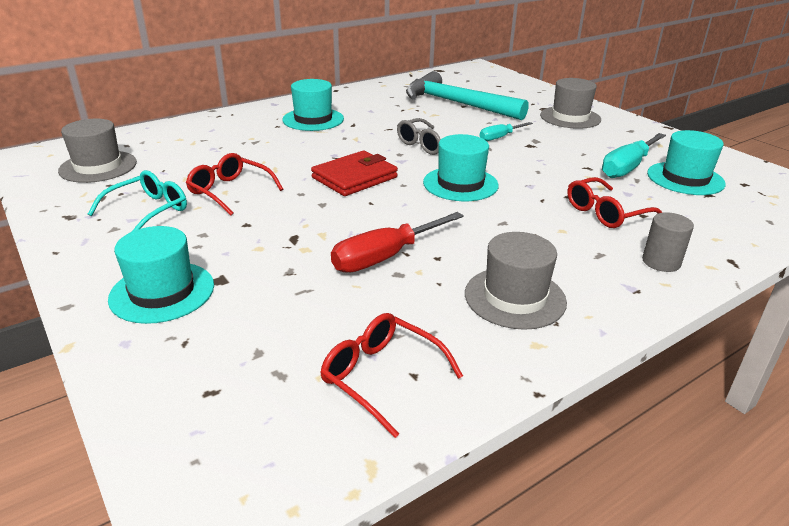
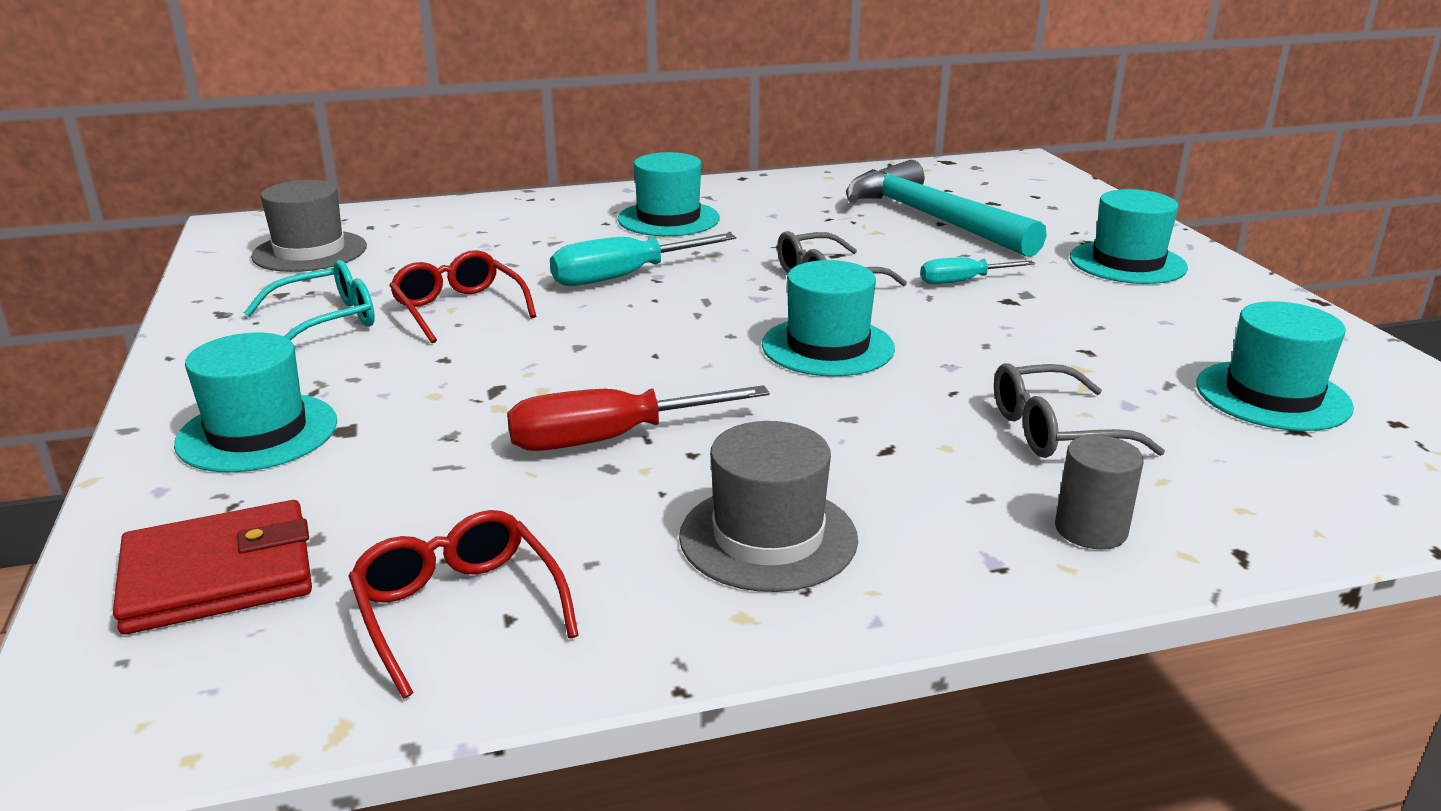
camera: 20 degrees right, 5 degrees down
(354, 177) = (661, 314): red wallet -> red wallet (218, 575)
(570, 117) = (1127, 263): grey hat -> turquoise hat
(606, 212) = (1055, 430): red glasses -> grey glasses
(627, 167) = (1168, 361): turquoise screwdriver -> turquoise screwdriver (624, 277)

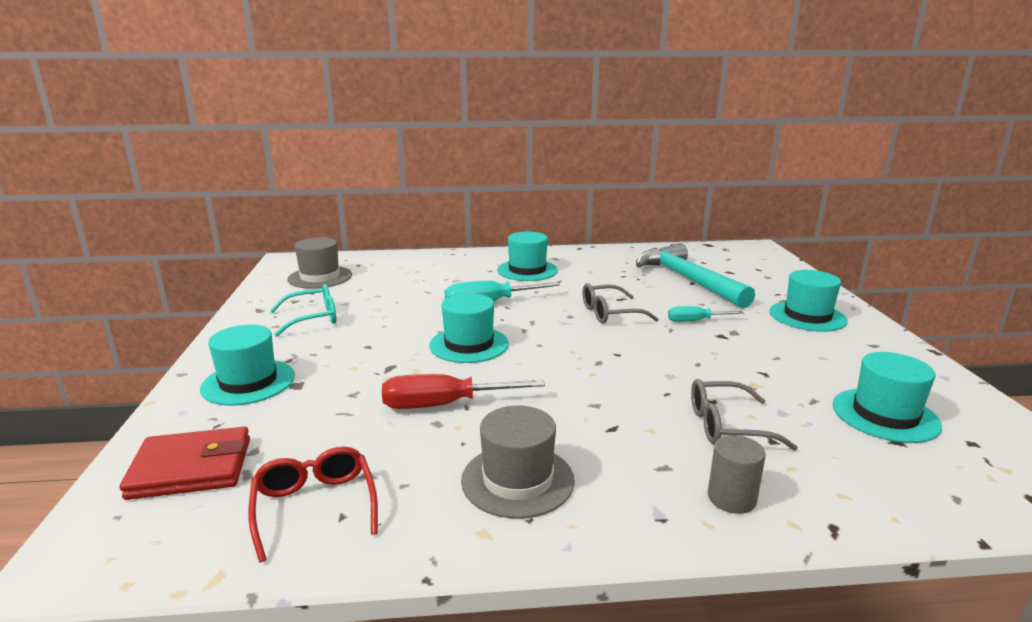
camera: 10 degrees right, 5 degrees down
(459, 309) = (387, 317): red glasses -> none
(828, 347) = (596, 357): turquoise hat -> turquoise hat (469, 344)

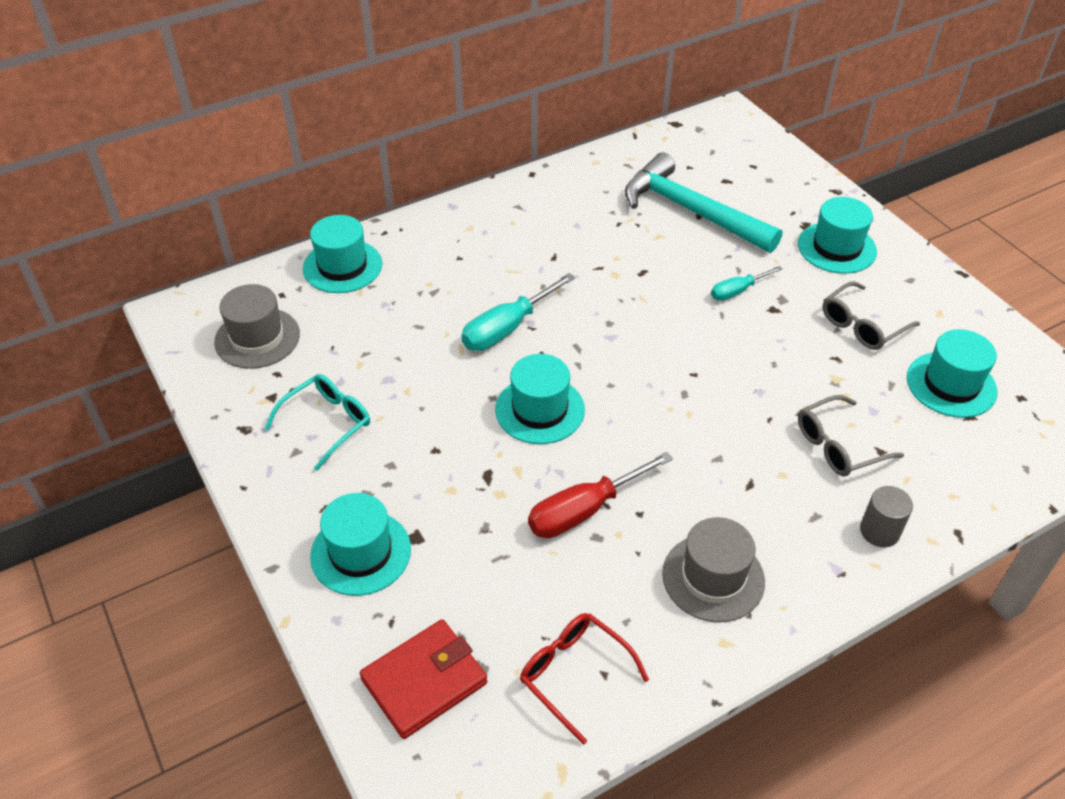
camera: 25 degrees left, 25 degrees up
(527, 270) = (503, 244): turquoise hat -> turquoise hat (342, 266)
(610, 313) = (647, 304): grey glasses -> grey glasses (862, 325)

